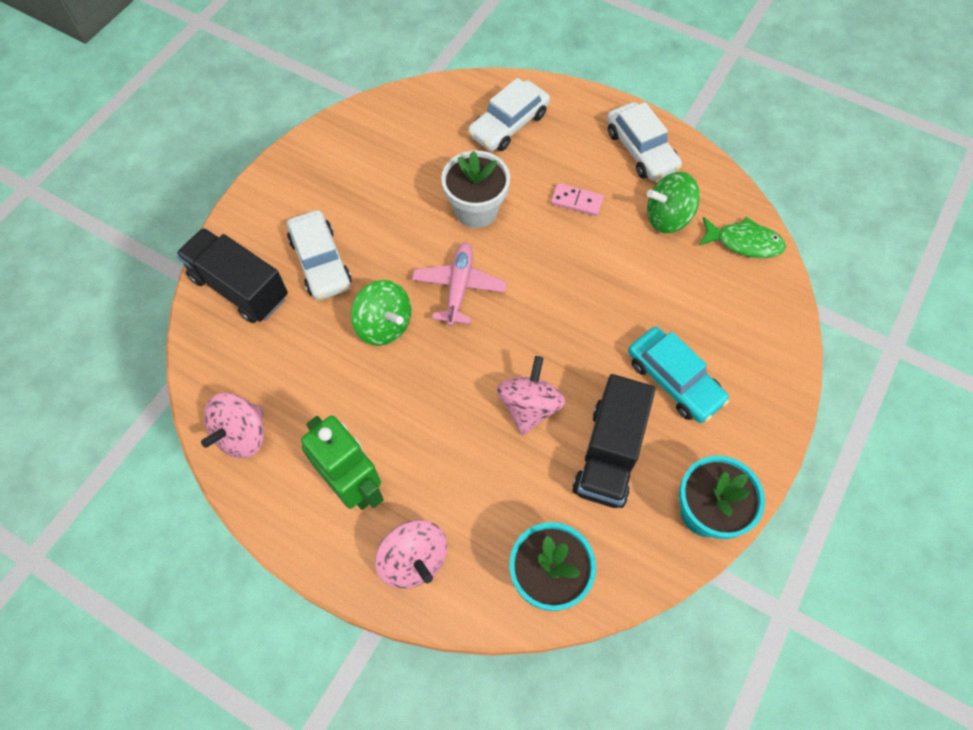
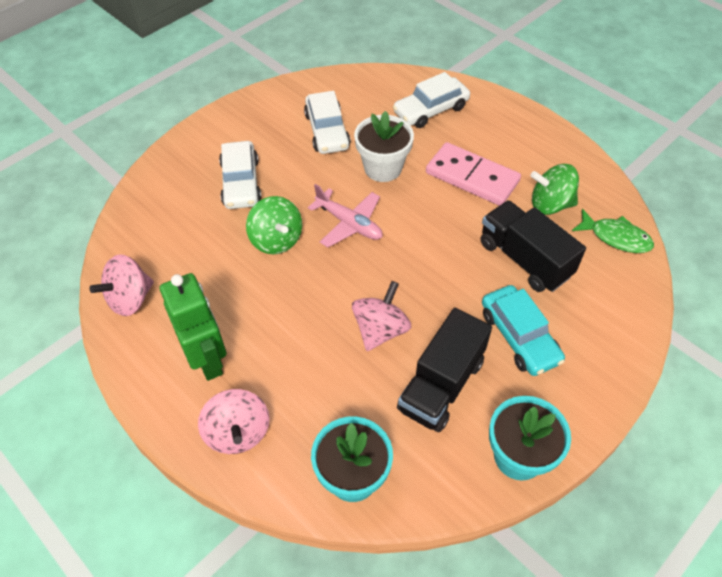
camera: 15 degrees right, 10 degrees down
(239, 288) = (169, 189): black truck -> black truck (524, 259)
(459, 287) = (349, 224): pink plane -> pink plane turned 105 degrees clockwise
(576, 201) = (472, 177): pink domino -> pink domino, size x1.99
(641, 150) = (540, 148): white car -> white car (327, 131)

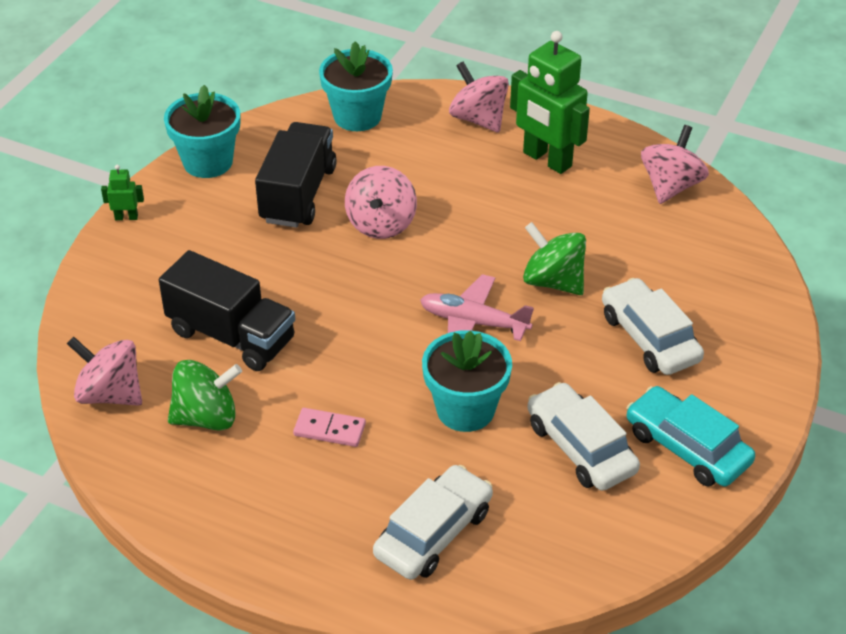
camera: 160 degrees right, 10 degrees down
(383, 168) = (465, 409): white flower pot -> turquoise flower pot
(472, 177) = (329, 429): pink domino -> pink domino, size x0.50
(519, 336) = (224, 254): turquoise car -> turquoise car (687, 447)
(603, 404) = (126, 217): none -> green robot
(616, 237) = (110, 394): green fish -> pink spinning top

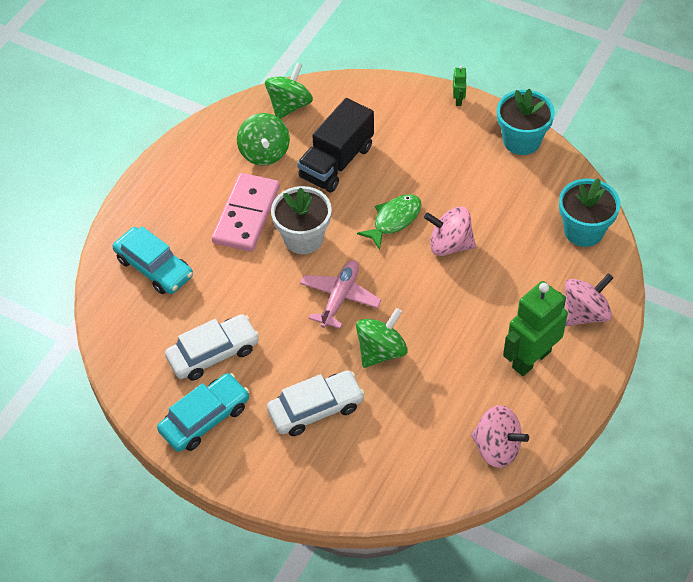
camera: 95 degrees right, 10 degrees up
(110, 394) = (289, 106): pink spinning top -> green spinning top
(298, 194) = (484, 194): black truck -> none
(329, 429) = (246, 215): pink domino -> pink domino, size x1.99
(340, 275) = (394, 220): none -> green fish
(373, 364) = (303, 238): none -> white flower pot
(434, 533) = (154, 267): white car -> turquoise car
(465, 409) = (256, 289): turquoise flower pot -> none

